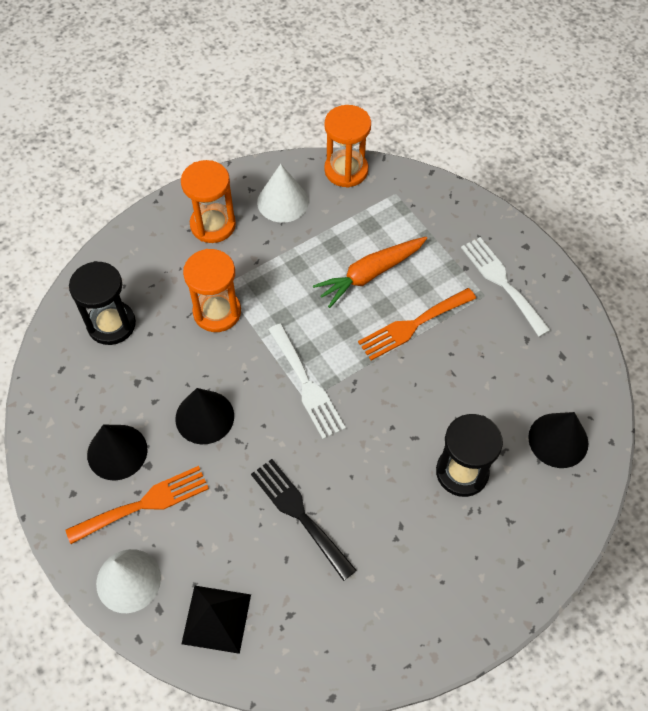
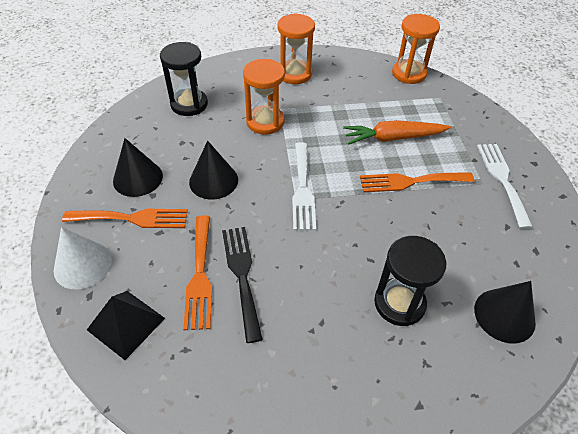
camera: 25 degrees right, 10 degrees down
(258, 534) = (200, 275): none -> orange fork
(283, 201) = (352, 76): white cone -> none

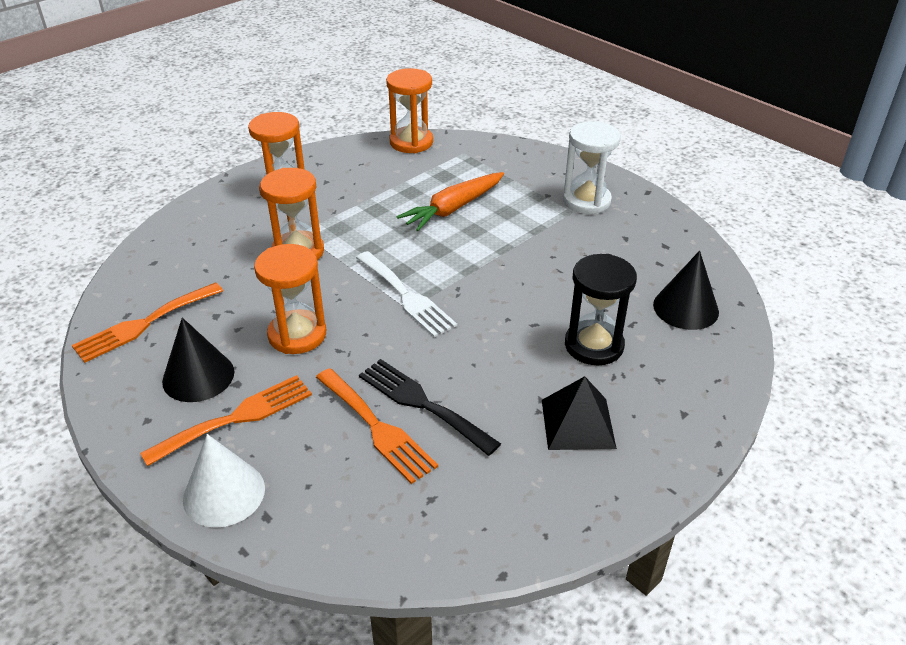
camera: 35 degrees left, 10 degrees down
(126, 323) = (340, 515): black pyramid -> black pyramid (577, 423)
(189, 104) = (182, 273): black hourglass -> none
(213, 181) = (297, 335): black cone -> orange hourglass
(410, 181) = (507, 240): orange fork -> orange fork (144, 324)
(502, 179) = (586, 201): white fork -> white hourglass

